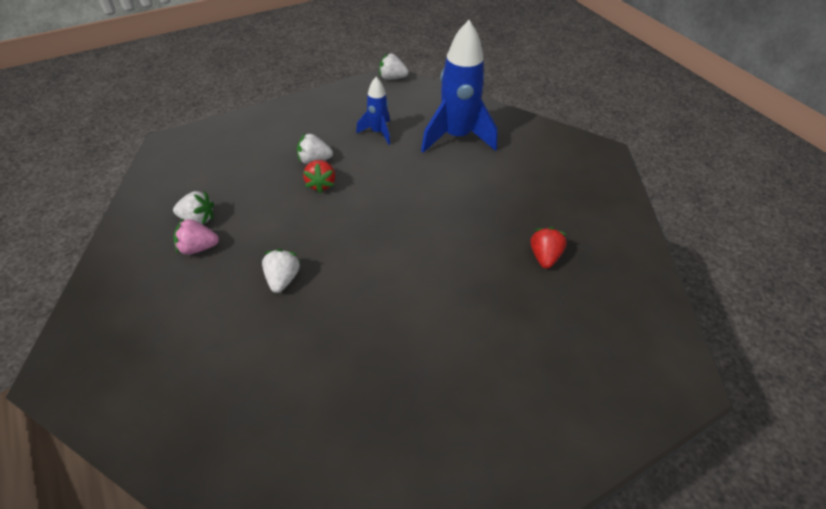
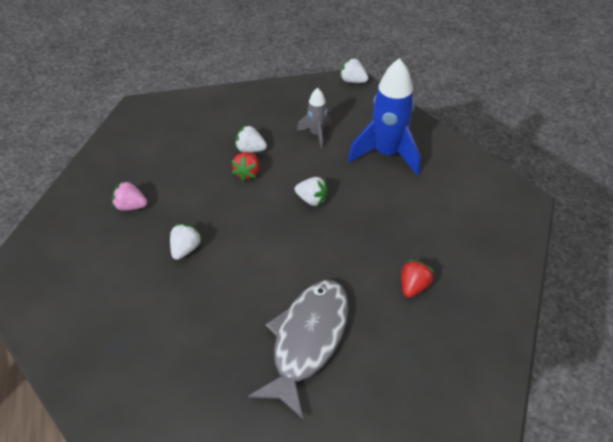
camera: 20 degrees right, 0 degrees up
(198, 219) = (139, 181): white strawberry -> white strawberry (312, 199)
(378, 132) = (316, 134): blue rocket -> grey rocket
(463, 342) = (307, 340): none -> grey fish

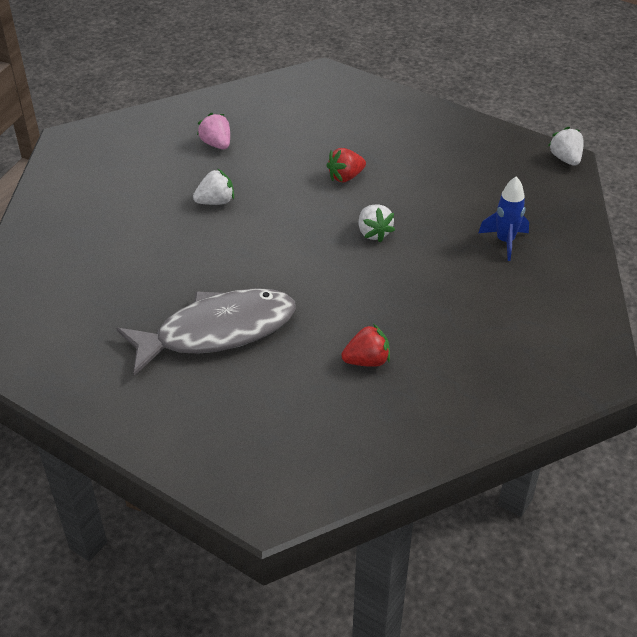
camera: 45 degrees right, 5 degrees down
(250, 149) = (375, 160): white strawberry -> none
(316, 134) = (456, 183): grey rocket -> none
(387, 154) = (505, 241): blue rocket -> blue rocket, size x0.52

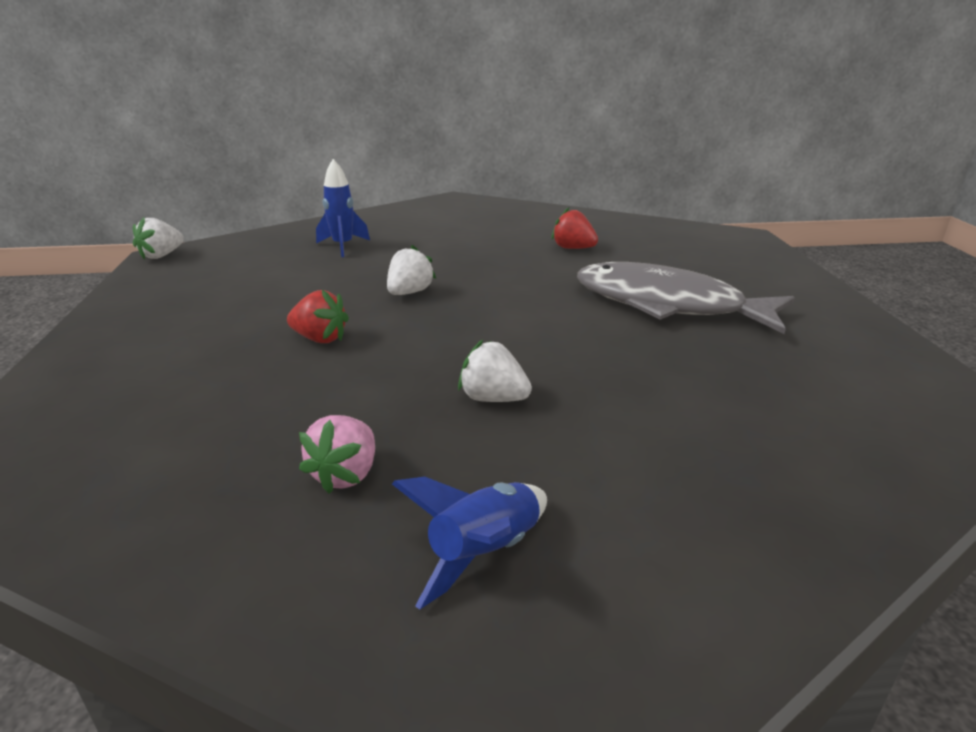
camera: 130 degrees left, 15 degrees down
(137, 155) = (485, 553): none -> blue rocket

